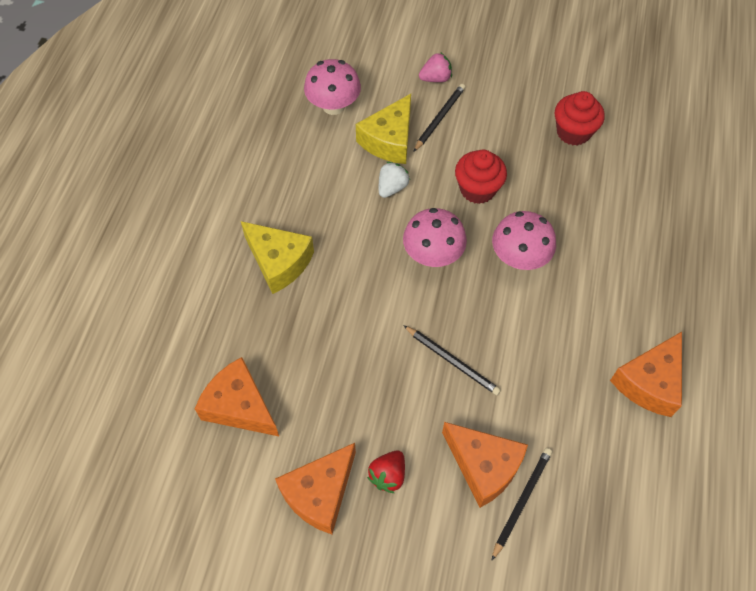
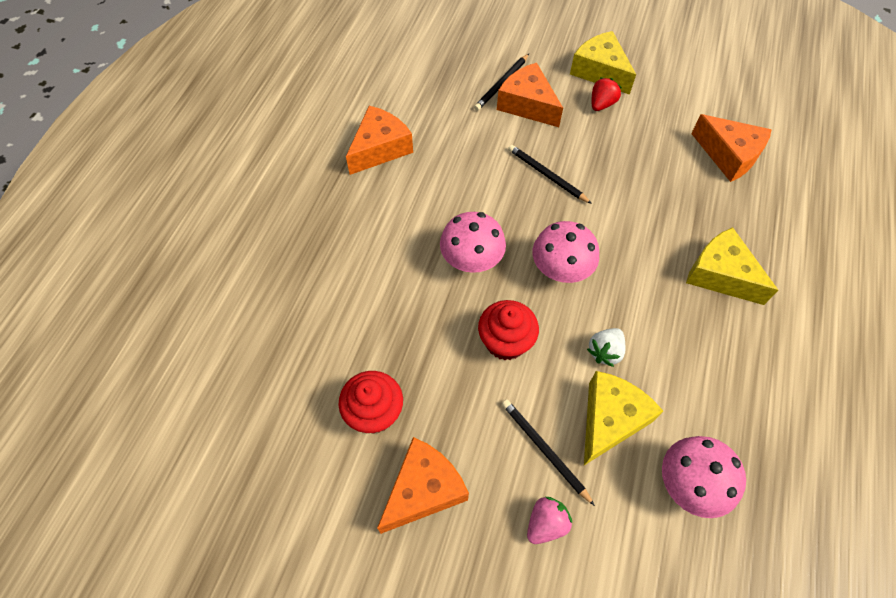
camera: 175 degrees left, 0 degrees up
(320, 493) = (653, 97): orange cheese -> orange cheese (424, 490)
(388, 537) = (600, 71): none -> yellow cheese
(435, 78) = (546, 523): pink strawberry -> pink strawberry turned 150 degrees clockwise
(439, 118) = (544, 450): black pencil -> black pencil turned 105 degrees clockwise

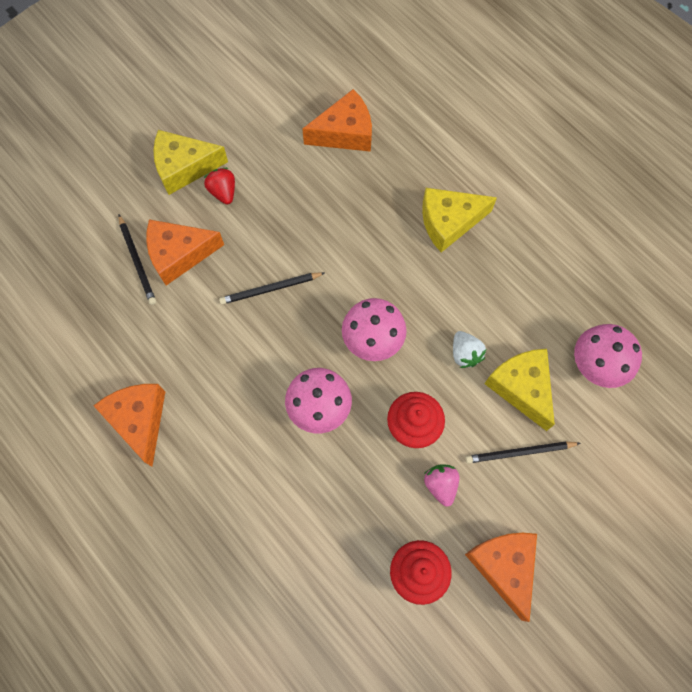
camera: 60 degrees left, 10 degrees up
(546, 523) = (575, 486): pink strawberry -> pink strawberry (440, 485)

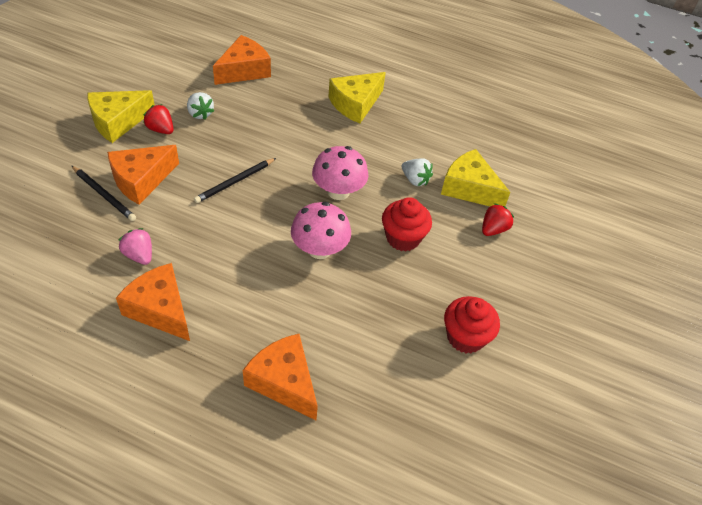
camera: 30 degrees left, 20 degrees down
(272, 182) = (200, 114): none -> white strawberry
(440, 485) = (447, 270): pink strawberry -> pink strawberry (139, 255)
(504, 566) = (528, 308): orange cheese -> orange cheese (284, 382)
(519, 452) = (493, 229): black pencil -> red strawberry
(596, 365) = (513, 159): pink mushroom -> none

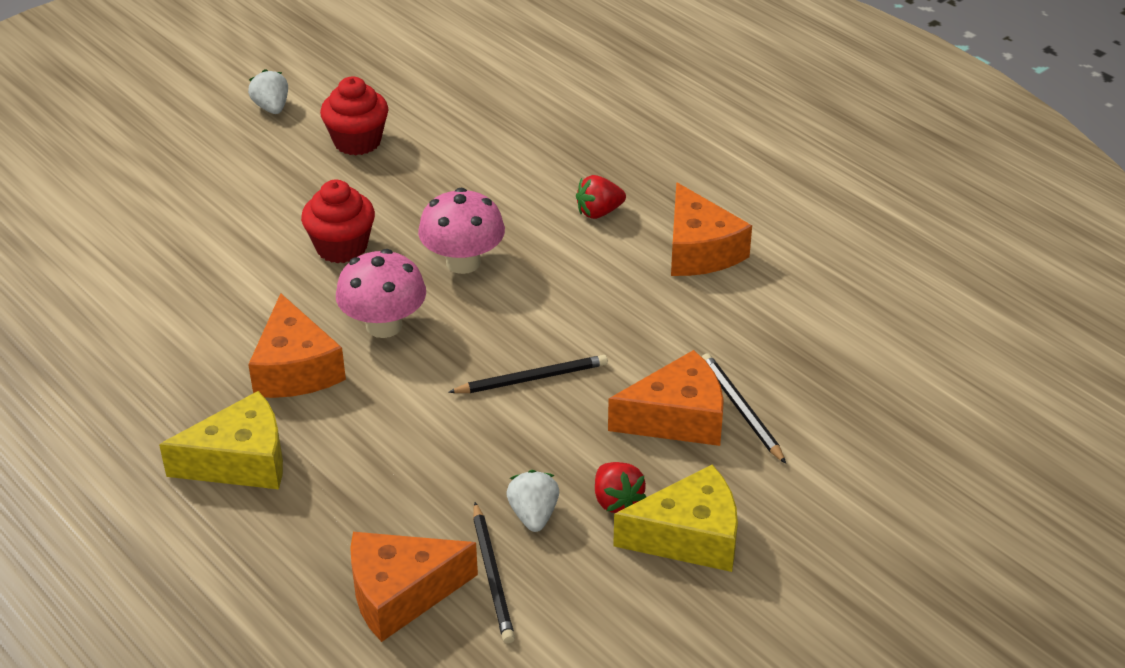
camera: 150 degrees left, 10 degrees down
(139, 255) = (709, 315): pink strawberry -> none
(207, 85) = (492, 576): none -> black pencil
(284, 382) = (585, 156): orange cheese -> orange cheese (295, 369)
(415, 180) = (256, 312): white strawberry -> white strawberry (272, 108)
(469, 188) = (188, 281): yellow cheese -> none
(493, 229) = (210, 227): red strawberry -> red strawberry (599, 212)

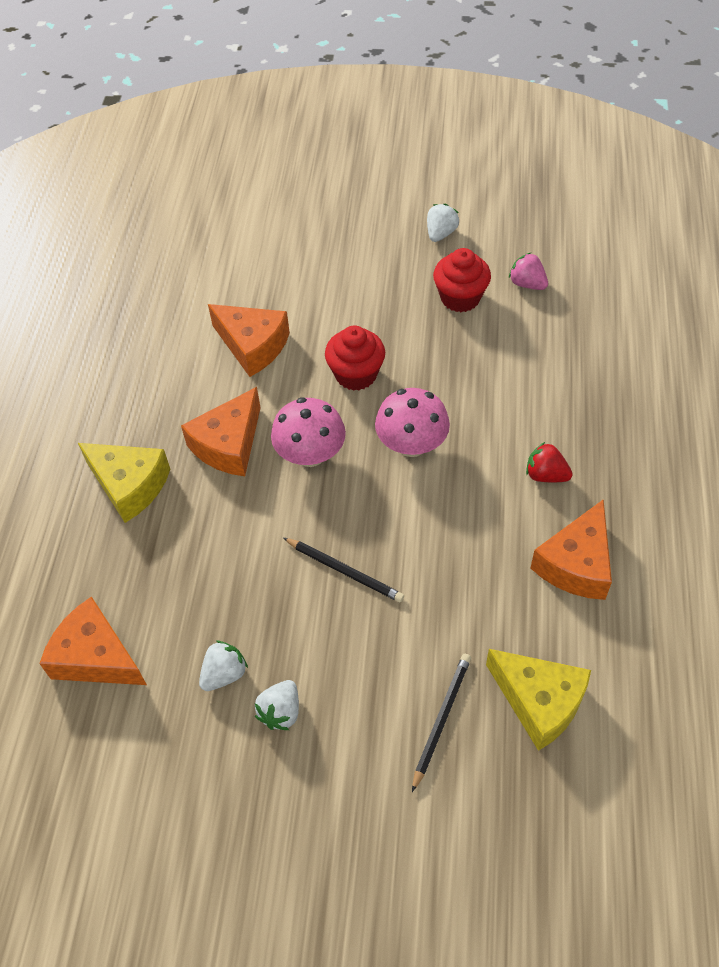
camera: 50 degrees right, 15 degrees up
(402, 100) = (527, 284): none -> pink strawberry
(492, 576) = (153, 694): black pencil -> none
(616, 501) = (281, 712): red strawberry -> white strawberry
(677, 418) = (393, 686): orange cheese -> orange cheese (252, 346)
(689, 537) = (288, 783): yellow cheese -> yellow cheese (539, 702)

